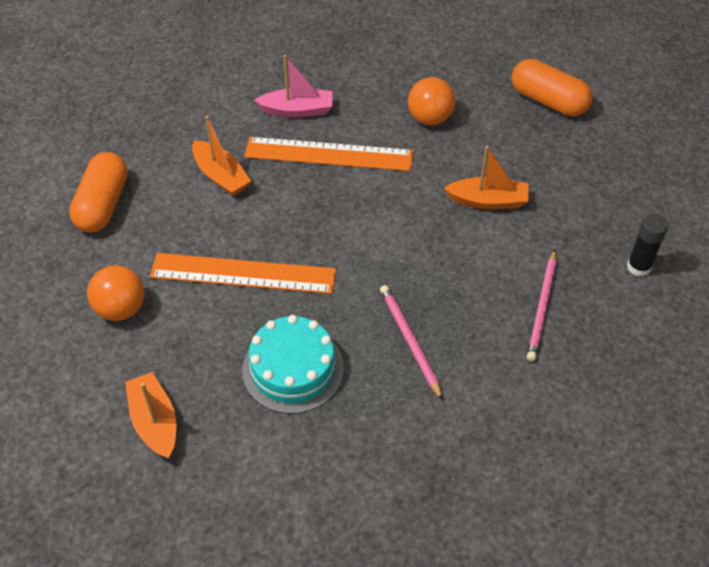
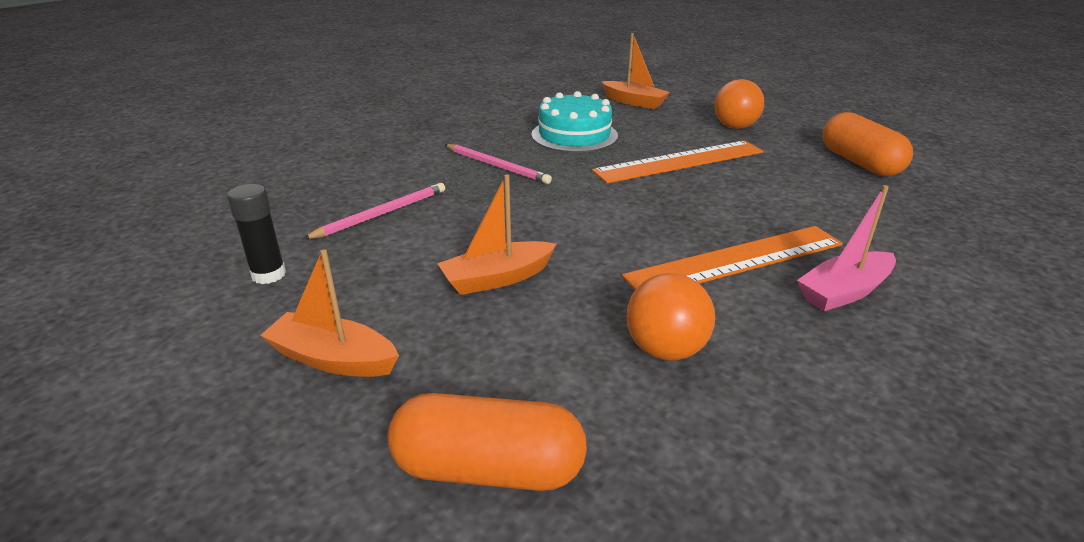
camera: 150 degrees right, 20 degrees down
(221, 176) = (807, 208): orange boat -> orange boat (333, 359)
(542, 307) = (382, 214): pink pencil -> pink pencil turned 60 degrees clockwise

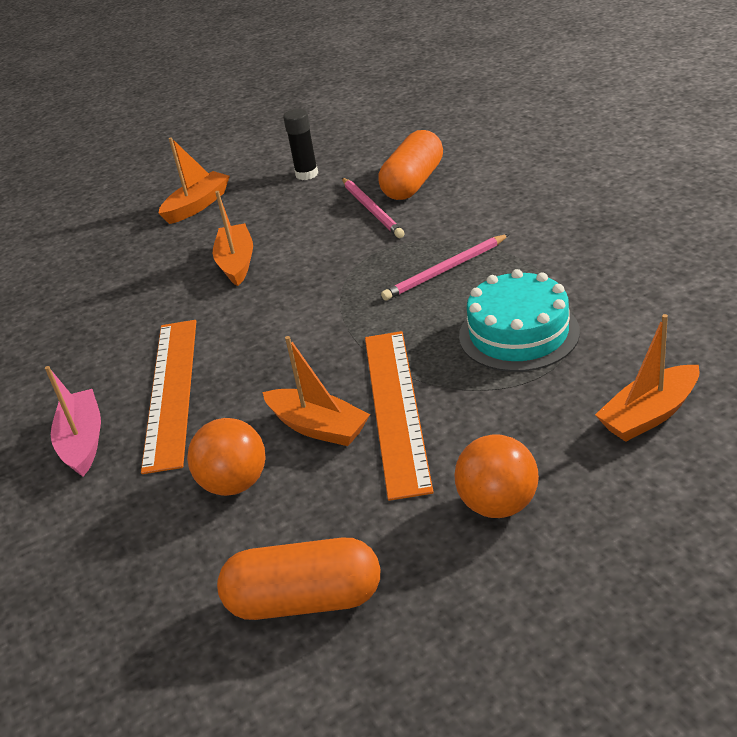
camera: 115 degrees right, 5 degrees up
(488, 468) = (76, 254): orange capsule -> orange capsule (413, 183)
(665, 350) = (103, 326): orange ball -> orange ball (235, 483)
(720, 184) = (318, 427): none -> orange boat

